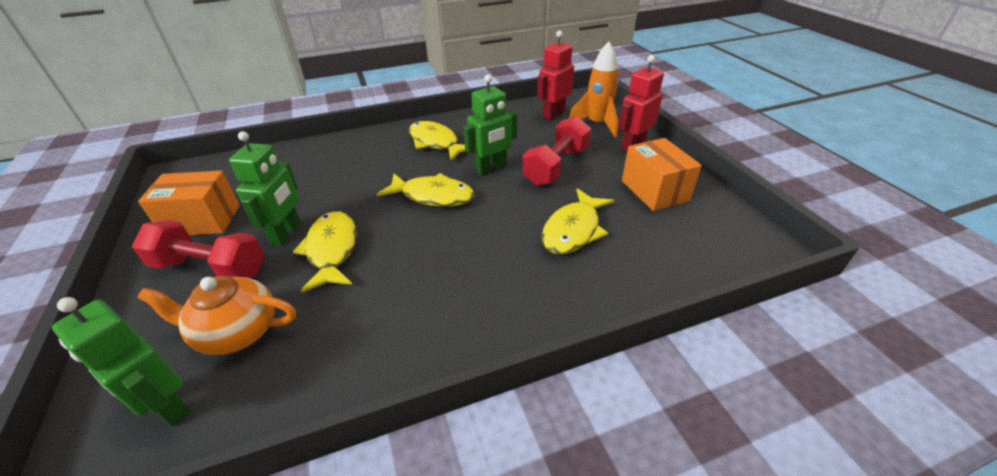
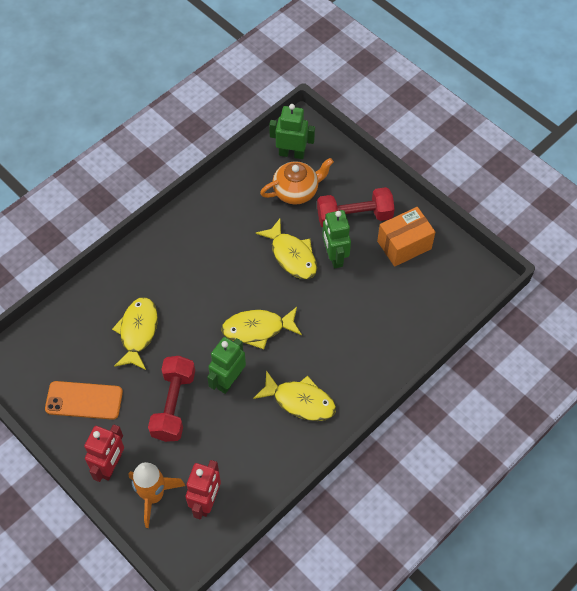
camera: 155 degrees right, 20 degrees up
(654, 191) = (84, 400): orange box -> orange phone

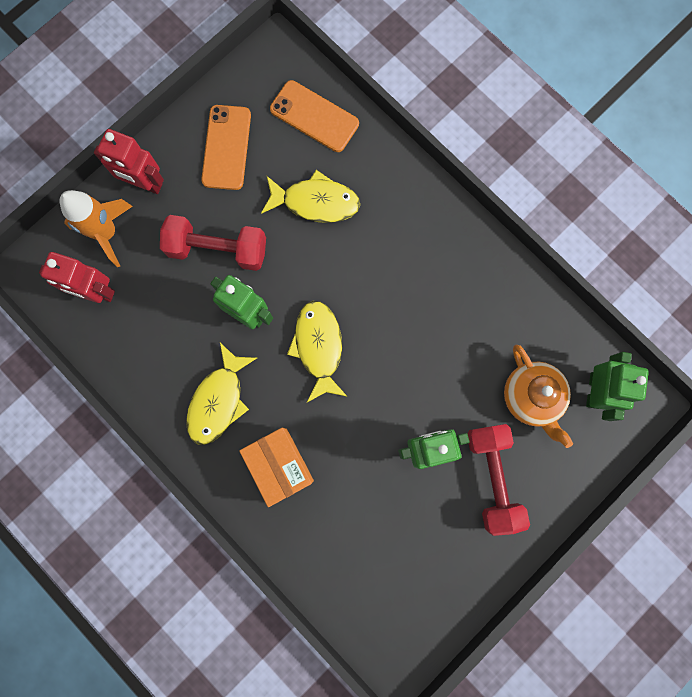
camera: 90 degrees right, 20 degrees up
(63, 333) = (314, 116): none -> orange phone
(292, 255) = (428, 390): yellow fish -> none
(404, 245) = (447, 546): orange box -> orange box (280, 465)

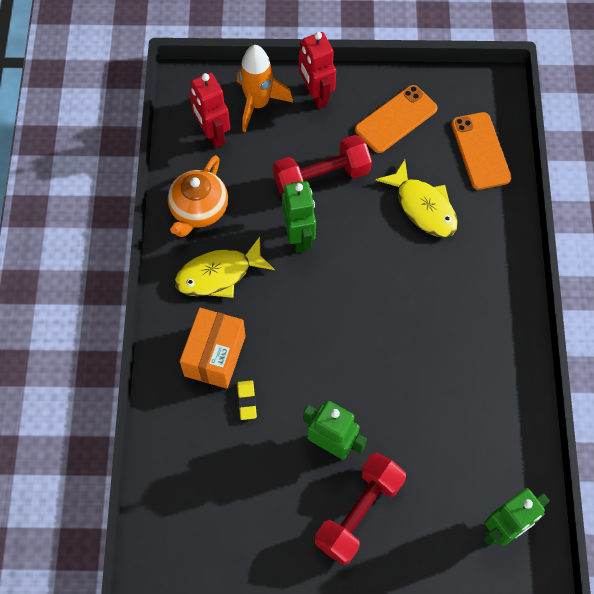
camera: 45 degrees right, 15 degrees down
(218, 249) = (321, 178): red dumbbell -> red dumbbell turned 75 degrees counterclockwise
(318, 347) = (324, 303): yellow fish -> none
(337, 476) = (247, 401): none -> yellow eraser
(531, 397) = (448, 485): orange teapot -> orange teapot (199, 210)

